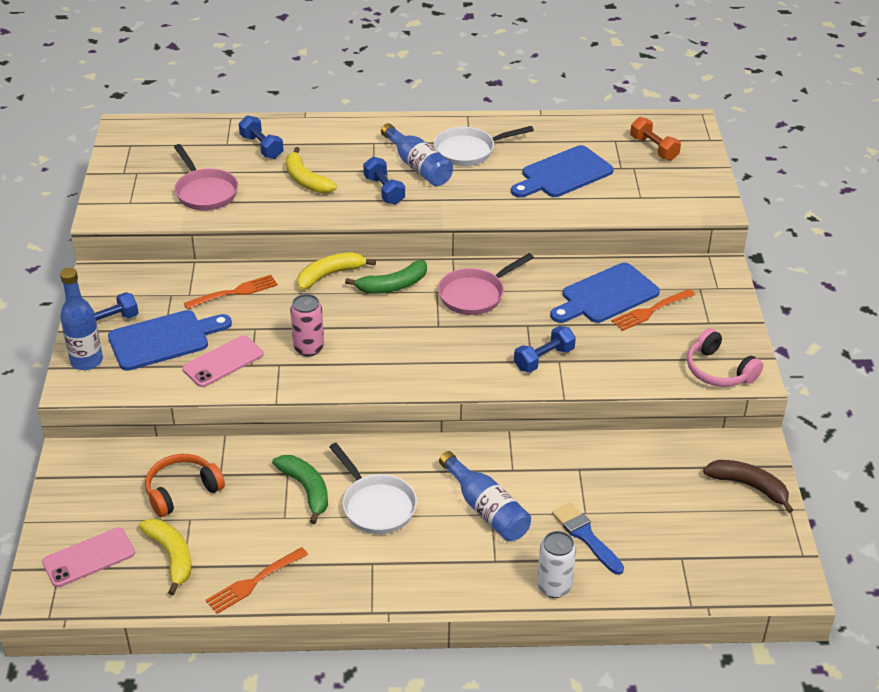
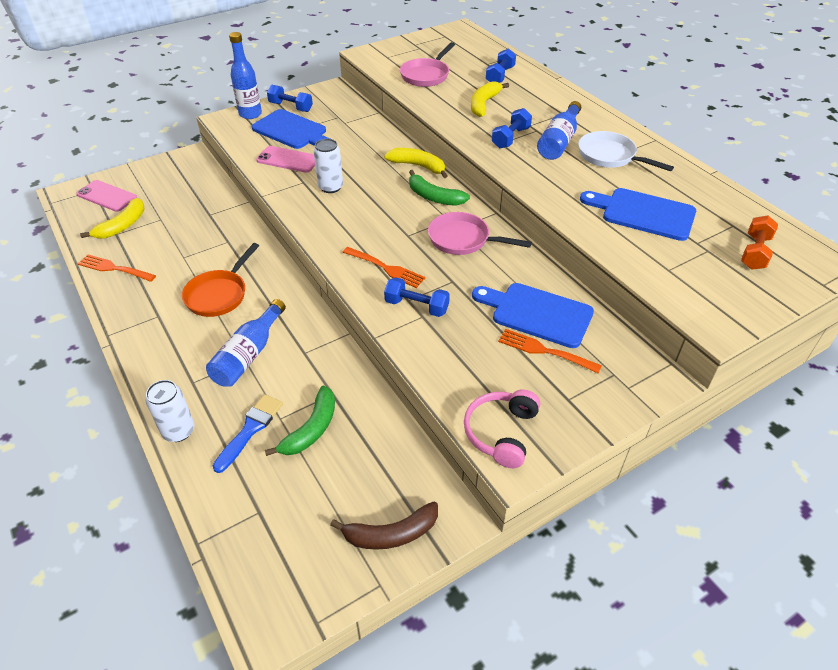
camera: 60 degrees right, 5 degrees up
(182, 491) = (184, 206): orange headphones -> none
(235, 292) = (362, 137): orange fork -> orange fork (386, 268)
(306, 490) = (216, 256): green banana -> green banana (311, 429)
(308, 348) = (330, 187): pink can -> white can
(376, 505) = (219, 294): white pan -> orange pan
(749, 486) = (391, 534): brown banana -> brown banana turned 75 degrees clockwise

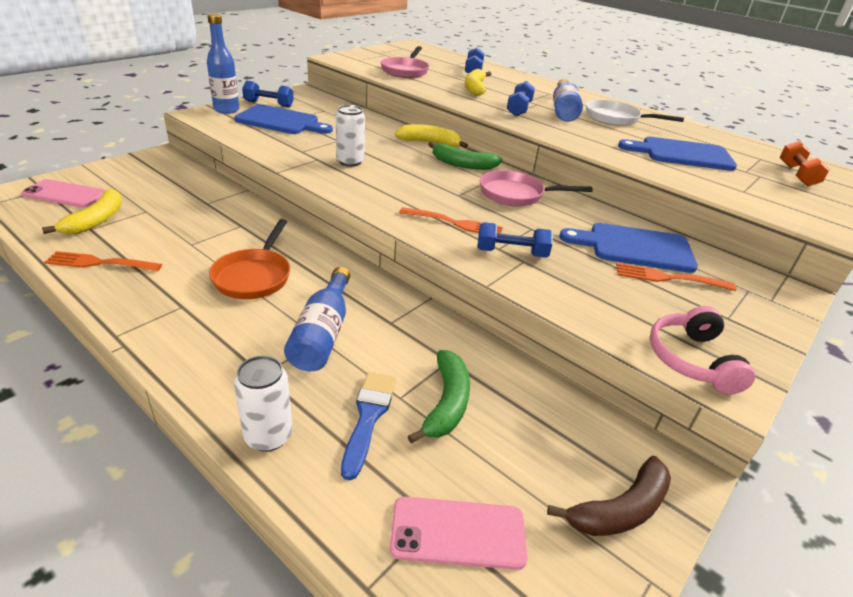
camera: 20 degrees left, 10 degrees down
(288, 160) = (289, 143): pink phone -> pink phone (458, 533)

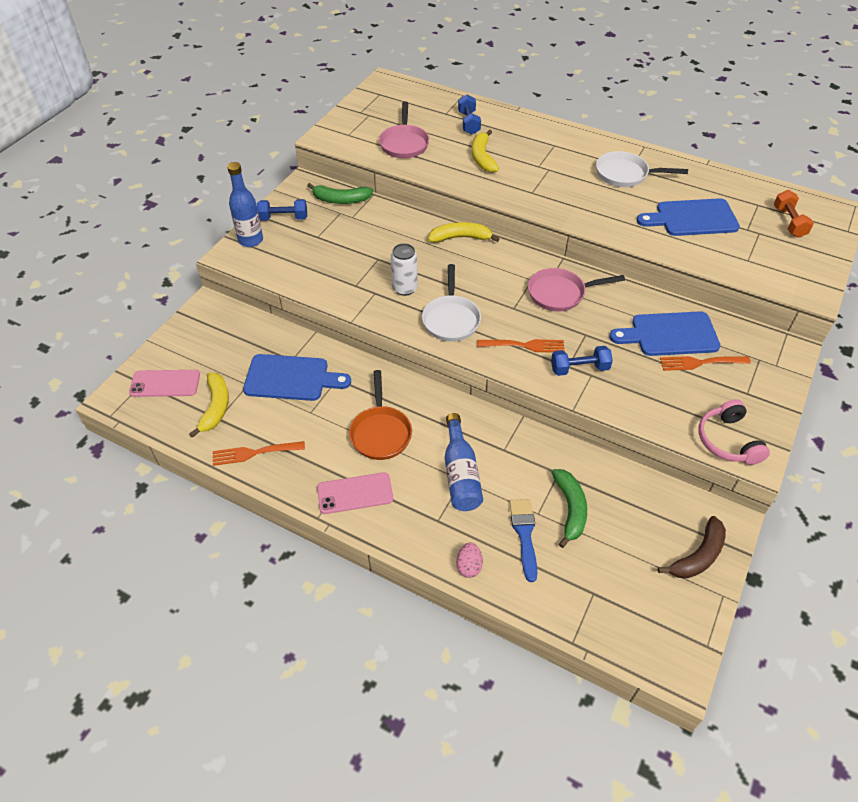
camera: 10 degrees left, 15 degrees up
(268, 436) = (469, 566): white can -> pink egg
(281, 121) = (311, 243): blue cutting board -> blue cutting board (291, 378)
(384, 190) = (451, 319): none -> white pan
(458, 533) = (609, 597): pink phone -> pink phone (355, 493)
(462, 164) = (501, 263): green banana -> green banana (340, 200)
(519, 109) = (535, 184): blue dumbbell -> none
(563, 110) = (575, 174): blue bottle -> none

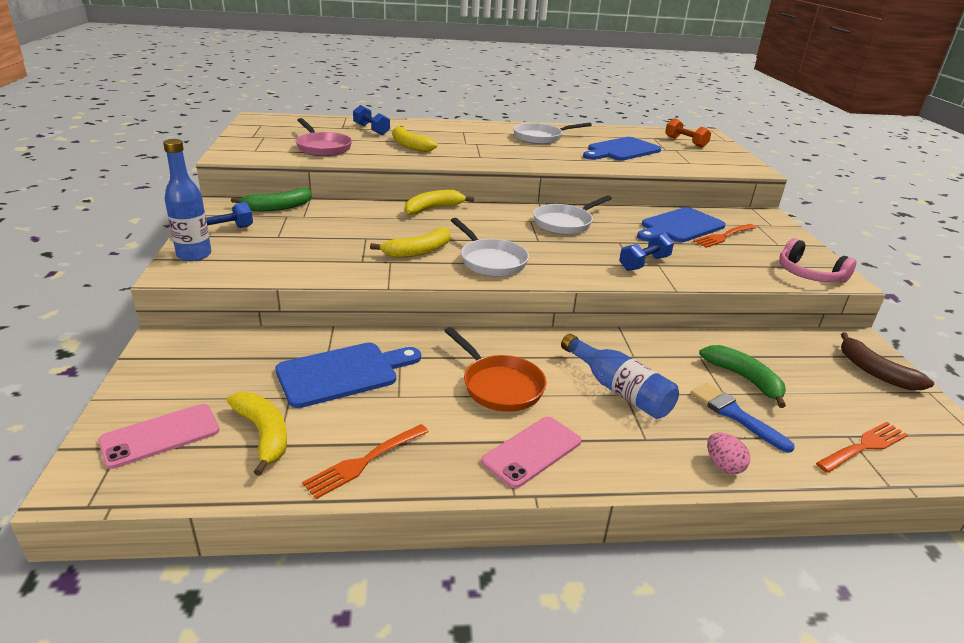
camera: 35 degrees left, 20 degrees down
(405, 288) = (418, 251): white can -> yellow banana
(524, 345) = (580, 261): orange fork -> orange fork (864, 446)
(560, 293) = (565, 223): pink pan -> white pan
(698, 556) = (875, 372): brown banana -> brown banana turned 135 degrees clockwise

